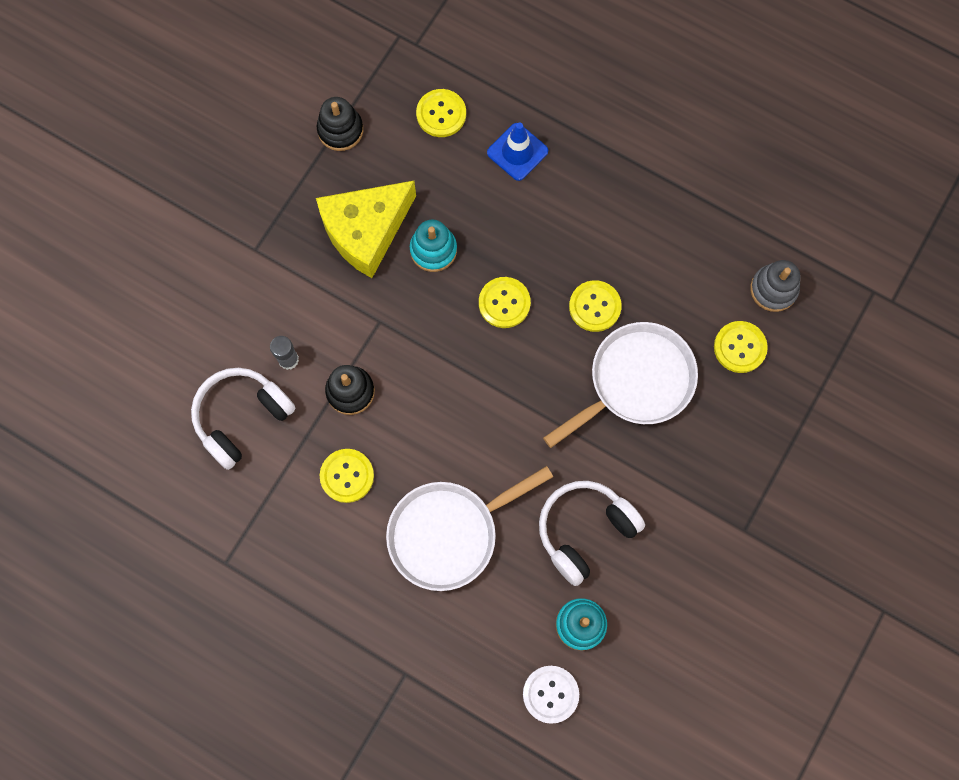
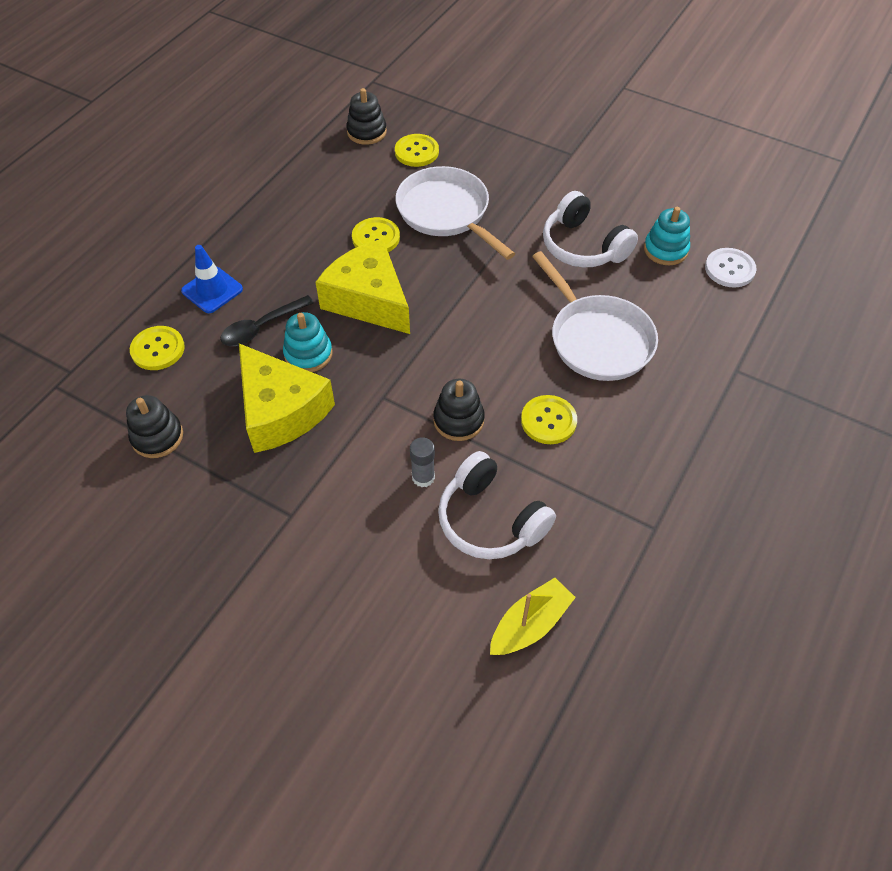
camera: 90 degrees left, 20 degrees down
(141, 447) = (530, 624): none -> yellow boat
(467, 204) = (261, 327): none -> black spoon
(504, 303) = (368, 300): yellow button -> yellow cheese
(773, 289) = (366, 132): grey stacking toy -> black stacking toy

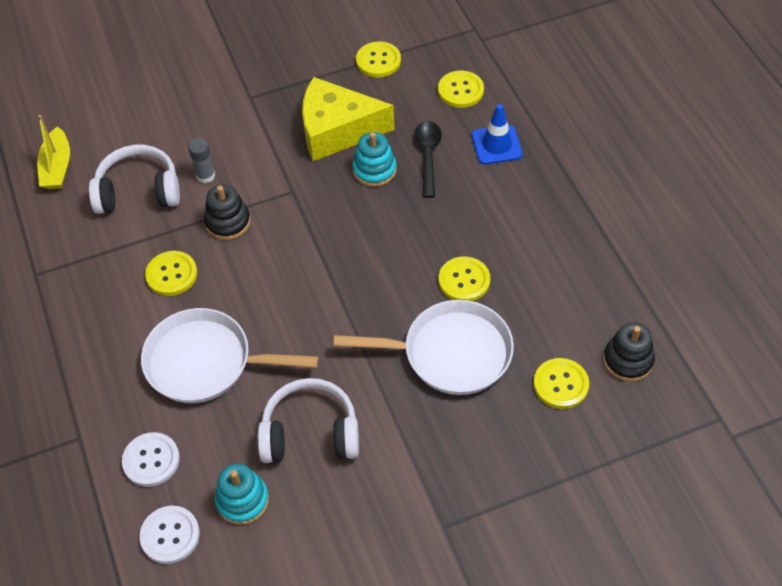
camera: 130 degrees right, 0 degrees up
(157, 437) = (378, 61): black stacking toy -> yellow button
(368, 300) = (395, 235): yellow cheese -> none
(699, 315) = (151, 460): none -> white button

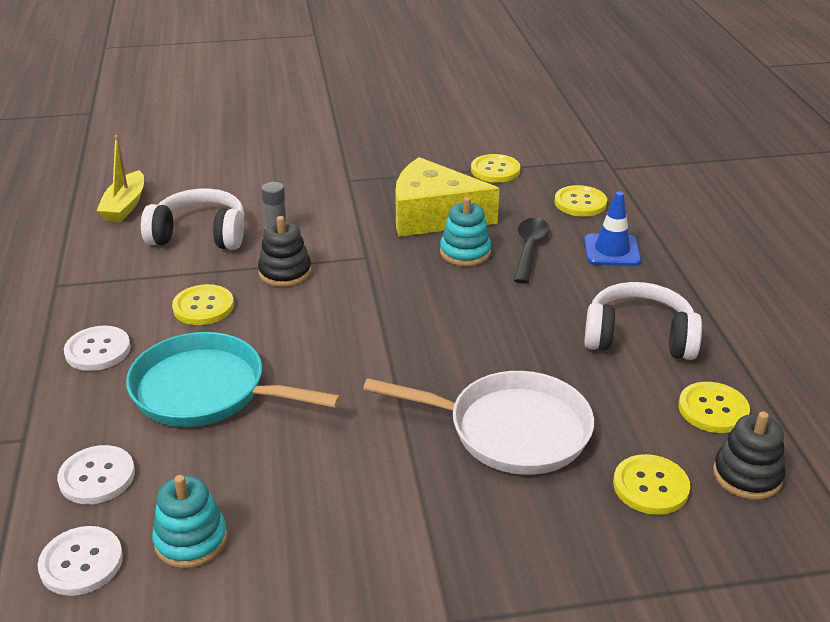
camera: 10 degrees right, 20 degrees down
(101, 338) = (98, 350): none -> white button
(206, 362) = (207, 391): white pan -> turquoise pan
(310, 433) = (306, 483): white headphones -> white headphones (639, 338)
(464, 280) = (545, 362): yellow button -> yellow button (713, 409)

